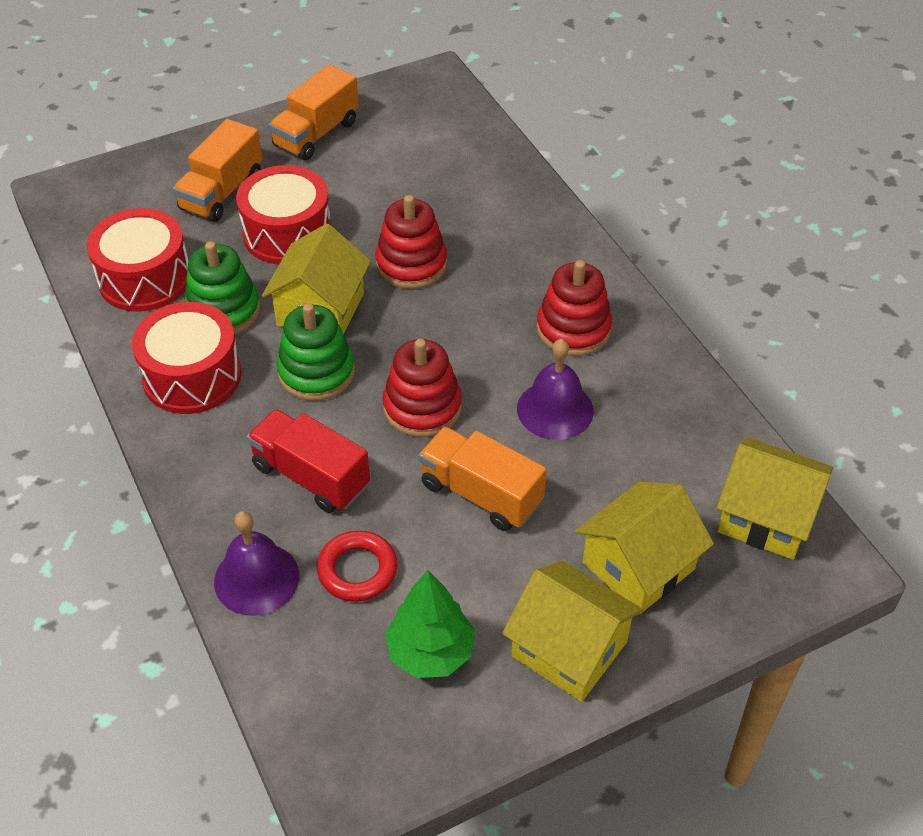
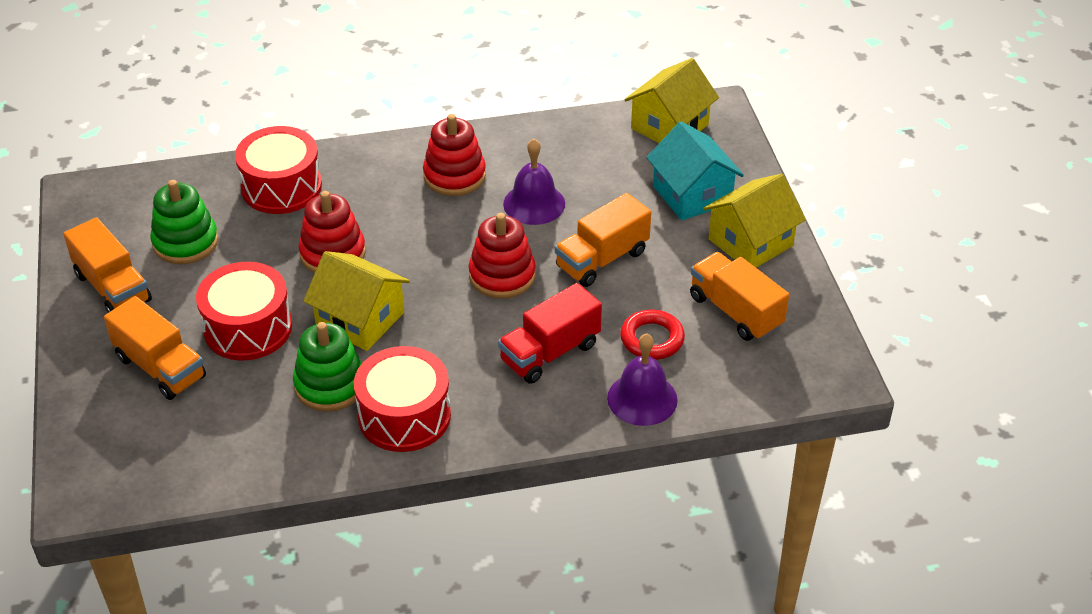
camera: 75 degrees left, 5 degrees down
(145, 278) = (257, 438): red drum -> red drum (281, 187)
(316, 372) = (435, 333): green stacking toy -> green stacking toy (185, 242)
(430, 652) = (735, 311): green tree -> orange truck
(638, 566) = (692, 194): yellow house -> turquoise house

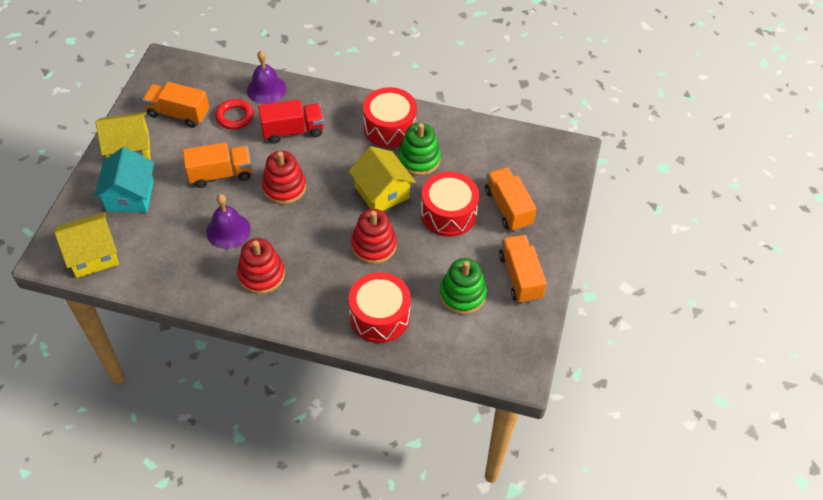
camera: 155 degrees left, 10 degrees up
(735, 311) = (178, 114): orange truck -> orange truck turned 120 degrees clockwise

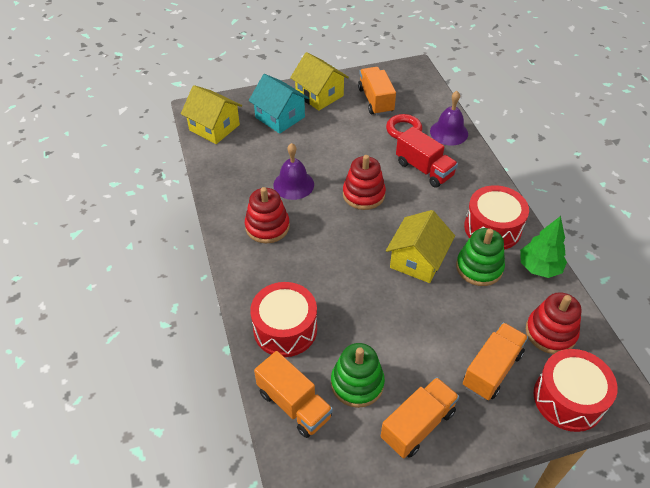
camera: 60 degrees right, 5 degrees down
(130, 196) = (280, 117): turquoise house -> turquoise house turned 75 degrees clockwise
(220, 174) = (342, 152): orange truck -> orange truck (294, 404)
(373, 245) = (356, 285): red stacking toy -> red stacking toy (550, 332)
(447, 125) = (539, 267): none -> green tree
(448, 213) = (440, 322): red drum -> red drum (568, 399)

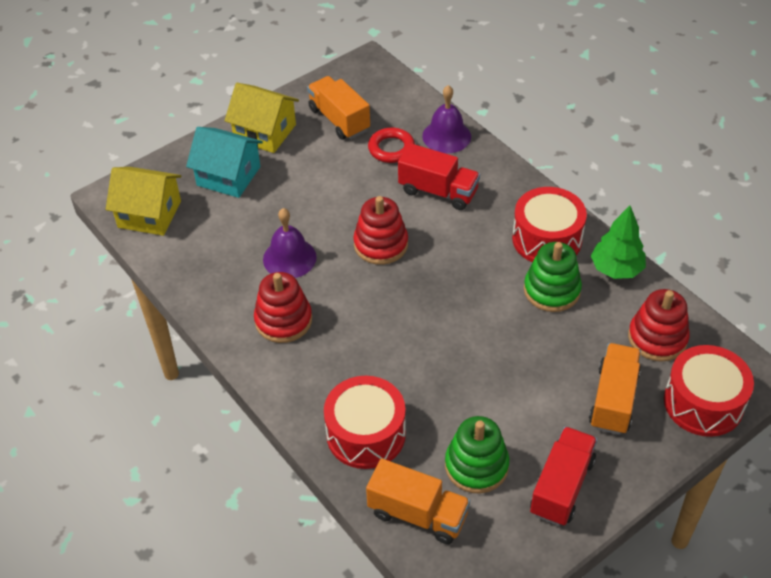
camera: 20 degrees left, 0 degrees up
(417, 260) = (479, 304): yellow house -> none
(418, 425) = (562, 487): orange truck -> red truck

